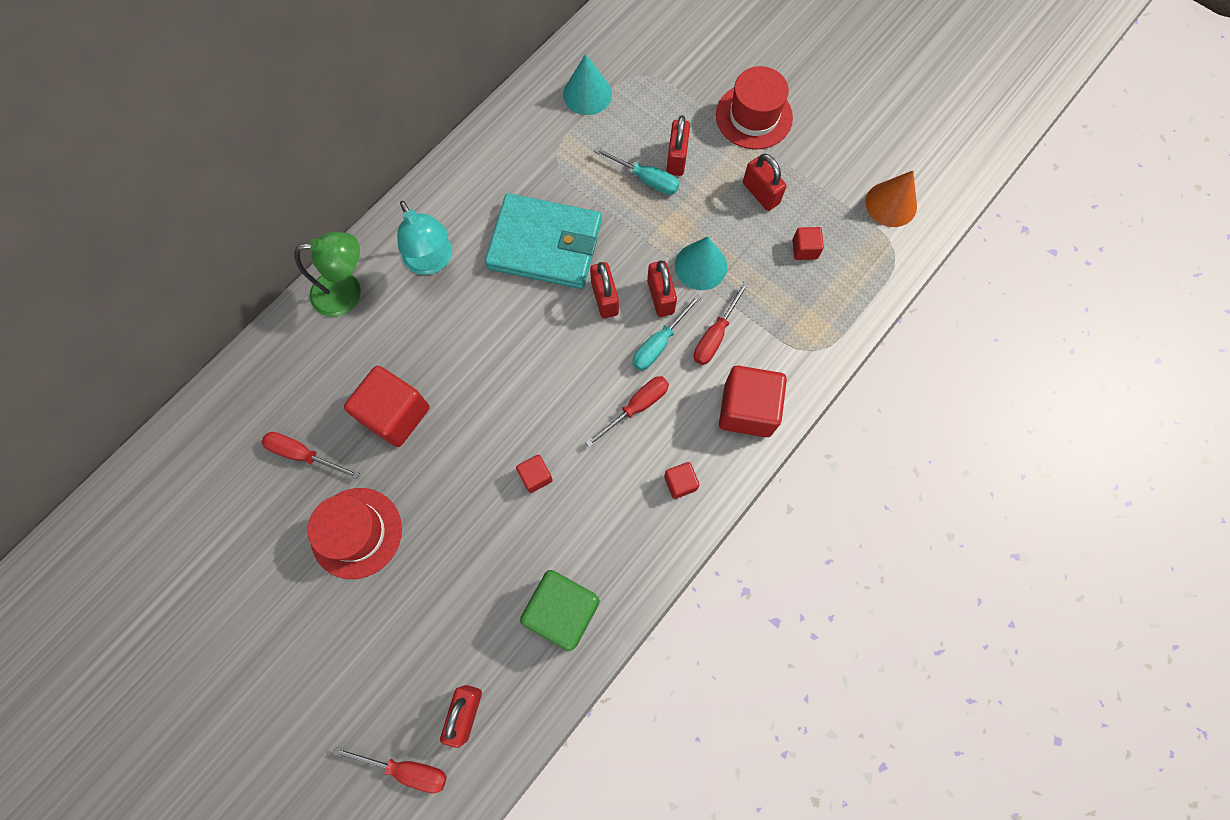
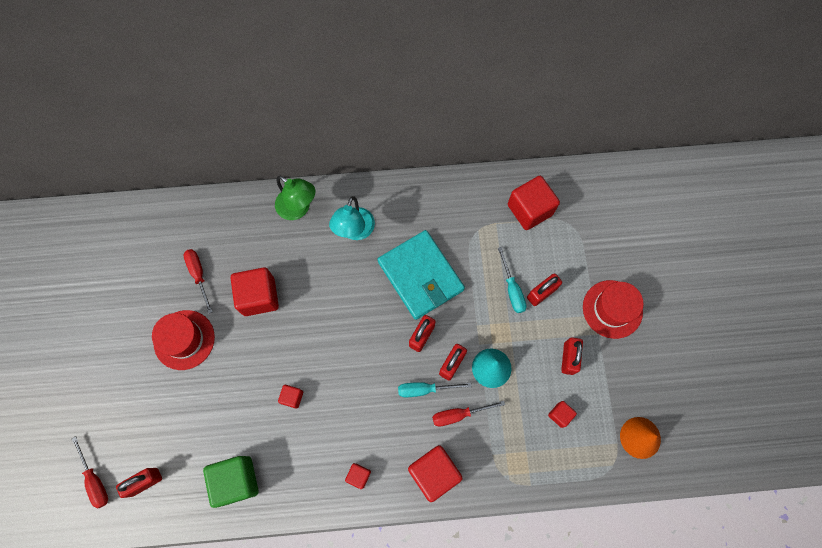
camera: 45 degrees right, 0 degrees up
(587, 94) = (529, 210): turquoise cone -> red cube
(636, 407) = (378, 412): red screwdriver -> none

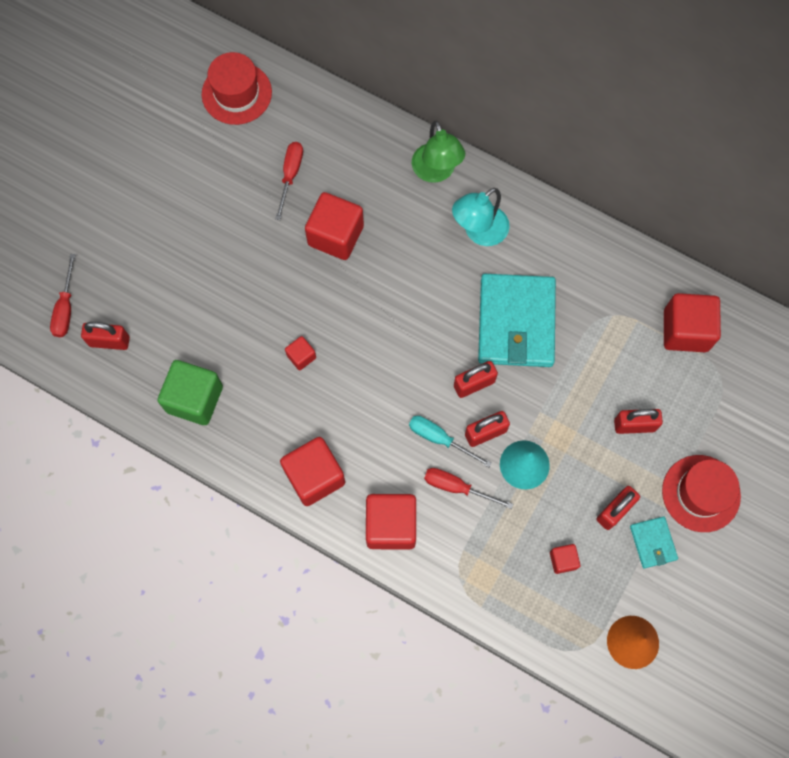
camera: 35 degrees right, 0 degrees up
(184, 339) = (234, 230): red hat -> red hat (236, 93)
(358, 475) = (314, 476): red cube -> red cube, size x2.04
(512, 289) = (604, 400): turquoise screwdriver -> none
(606, 362) = (653, 542): none -> turquoise wallet

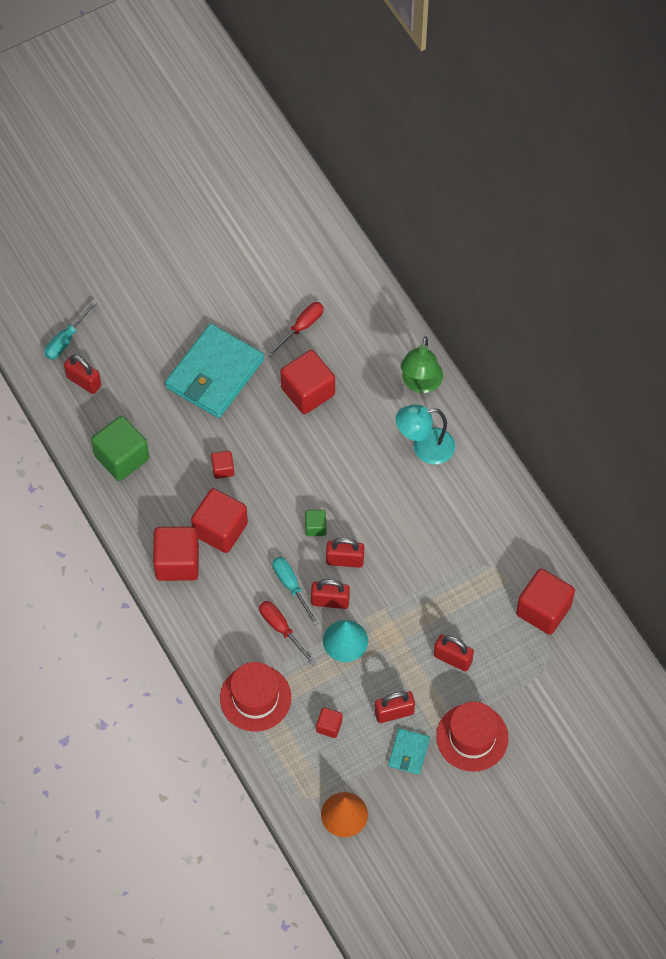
camera: 30 degrees right, 10 degrees down
(65, 308) = (66, 340): red screwdriver -> turquoise screwdriver
(236, 93) = (298, 242): red hat -> red hat (255, 698)
(391, 525) = (212, 629): red cube -> red cube (220, 529)
(426, 366) = (315, 527): none -> green cube
(516, 322) = (409, 532): turquoise wallet -> turquoise wallet (215, 373)

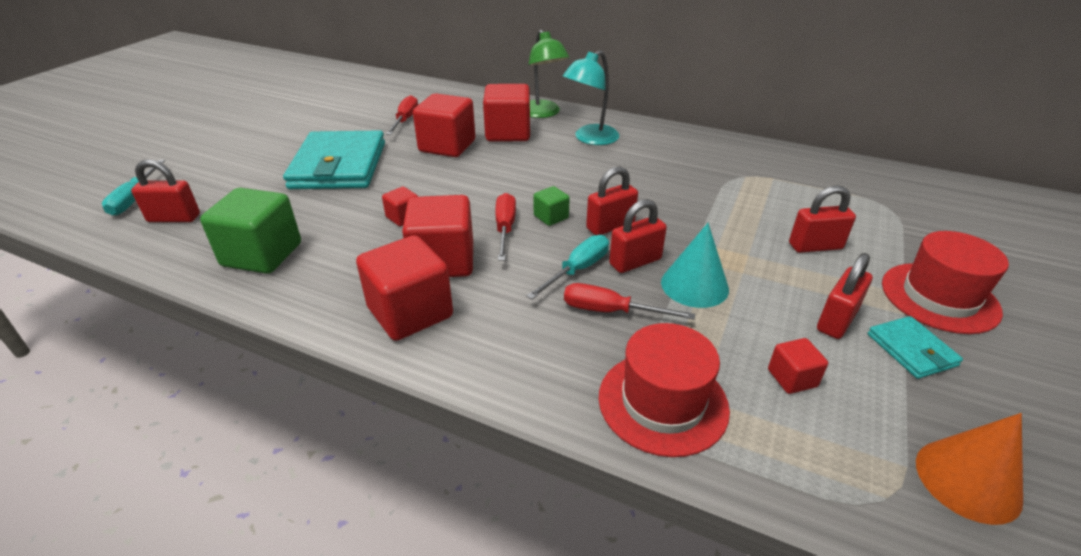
camera: 35 degrees left, 25 degrees down
(278, 521) = (505, 228): none -> red screwdriver
(291, 586) = (577, 270): turquoise screwdriver -> turquoise screwdriver turned 105 degrees clockwise
(543, 610) = (827, 181): red cube -> red cube (508, 133)

